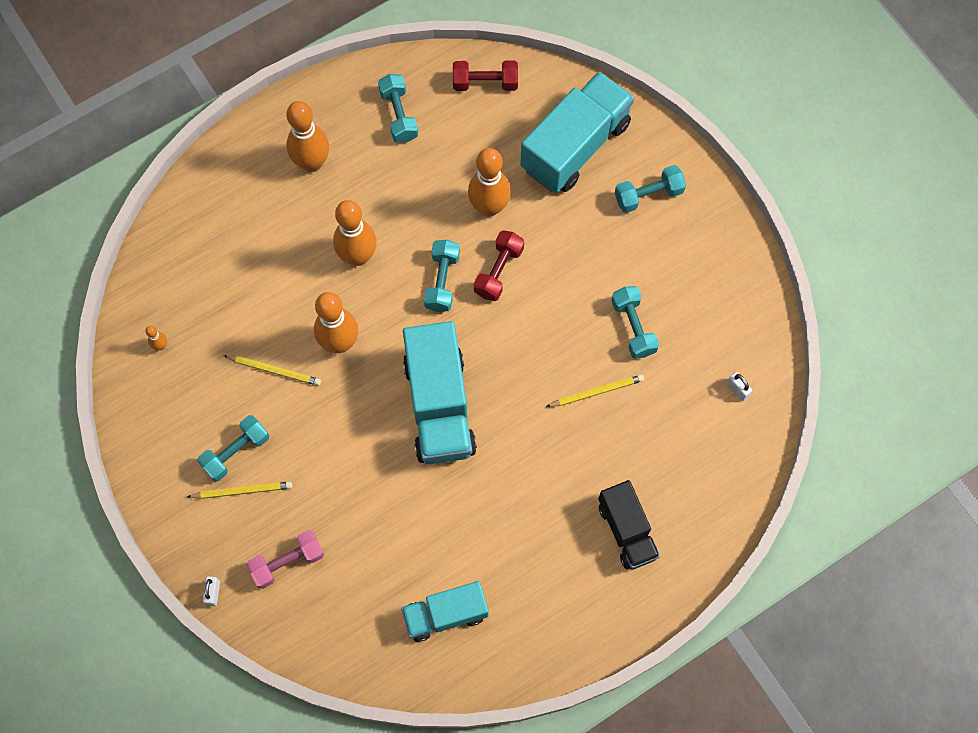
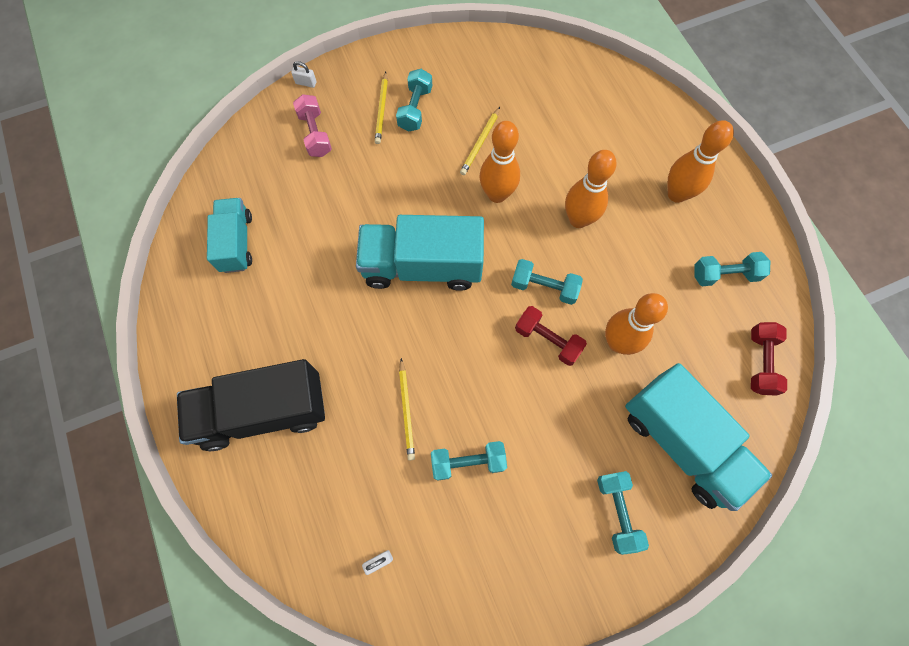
camera: 100 degrees right, 0 degrees up
(161, 346) = (516, 67): orange bowling pin -> none
(236, 452) = (415, 109): turquoise dumbbell -> turquoise dumbbell turned 45 degrees clockwise
(626, 531) = (263, 411): black truck -> black truck, size x1.64

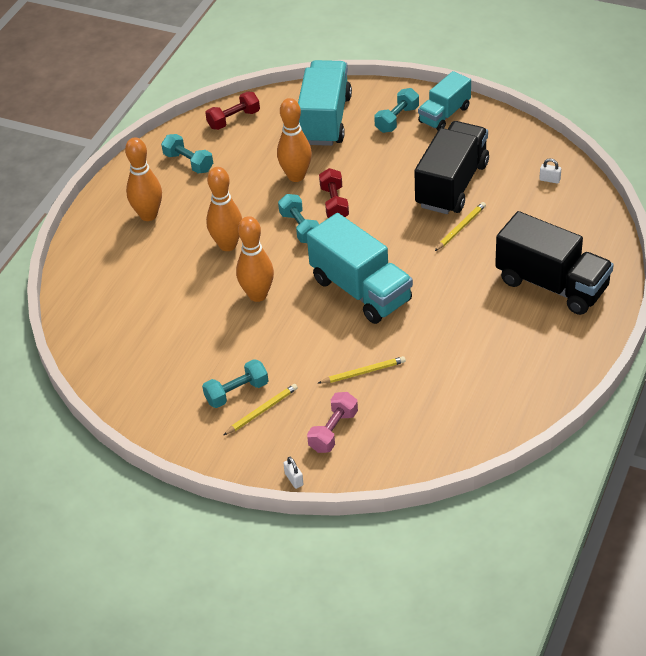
camera: 130 degrees left, 25 degrees down
(236, 243) = (474, 395): turquoise truck -> turquoise truck (444, 115)
(468, 462) = (452, 185): turquoise dumbbell -> black truck
(480, 143) = (223, 334): yellow pencil -> yellow pencil (363, 372)

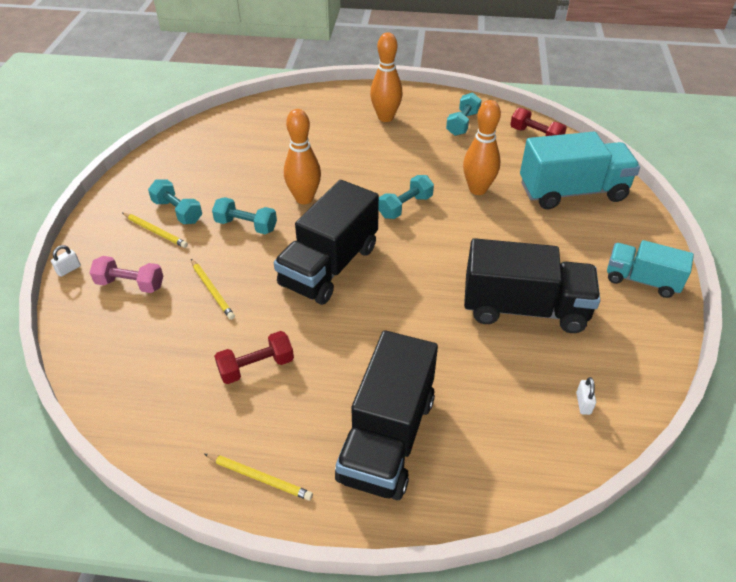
camera: 70 degrees right, 0 degrees up
(227, 245) = (364, 167): orange bowling pin -> none
(334, 203) = (450, 222): red dumbbell -> red dumbbell (256, 367)
(361, 290) = (329, 266): turquoise truck -> black truck
(397, 119) = (608, 243): turquoise dumbbell -> turquoise dumbbell (246, 225)
(460, 228) = (455, 329): yellow pencil -> yellow pencil (259, 477)

